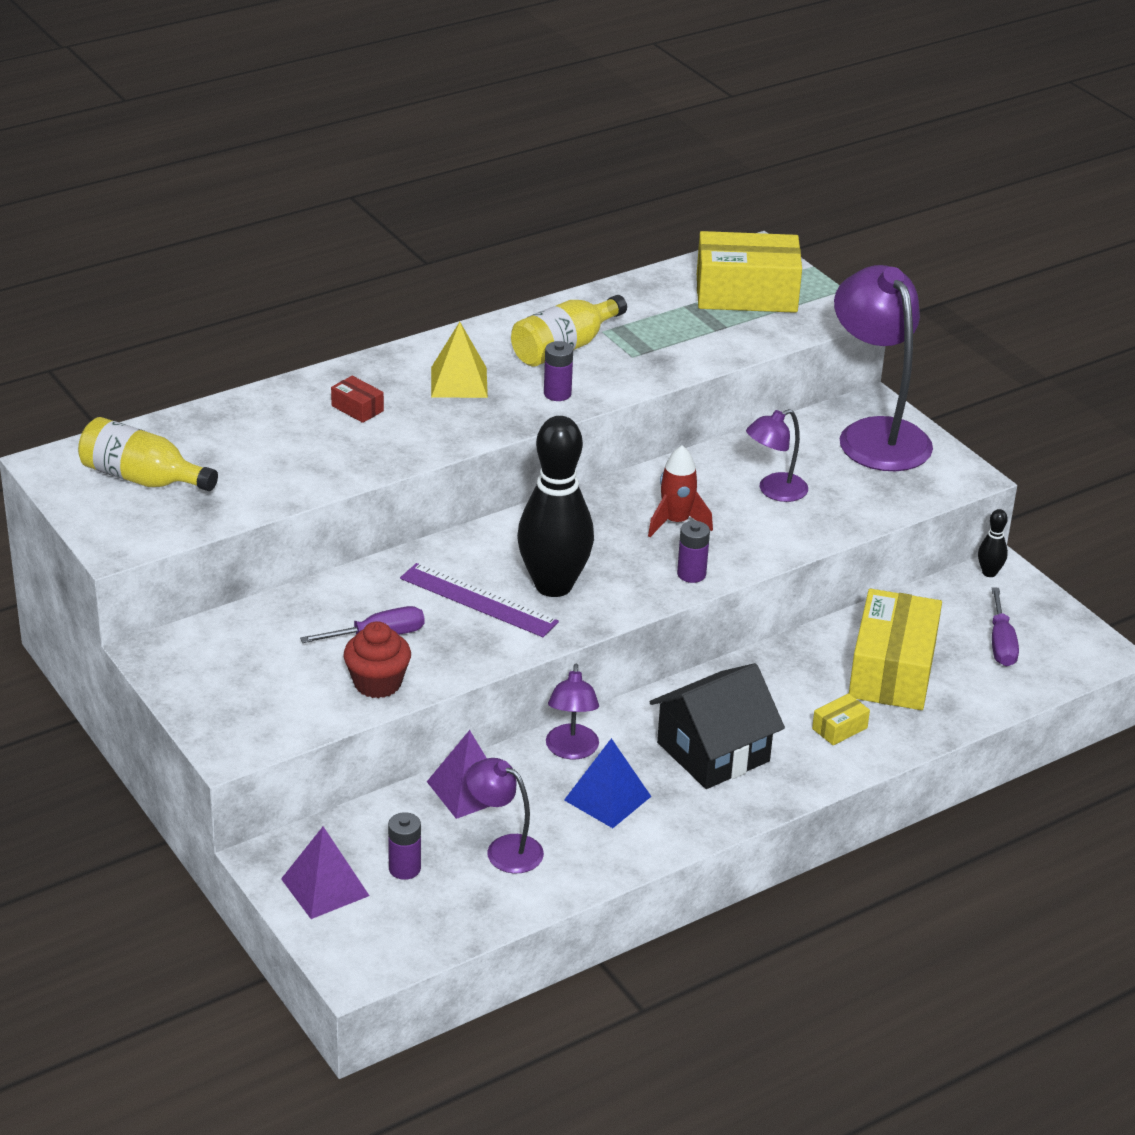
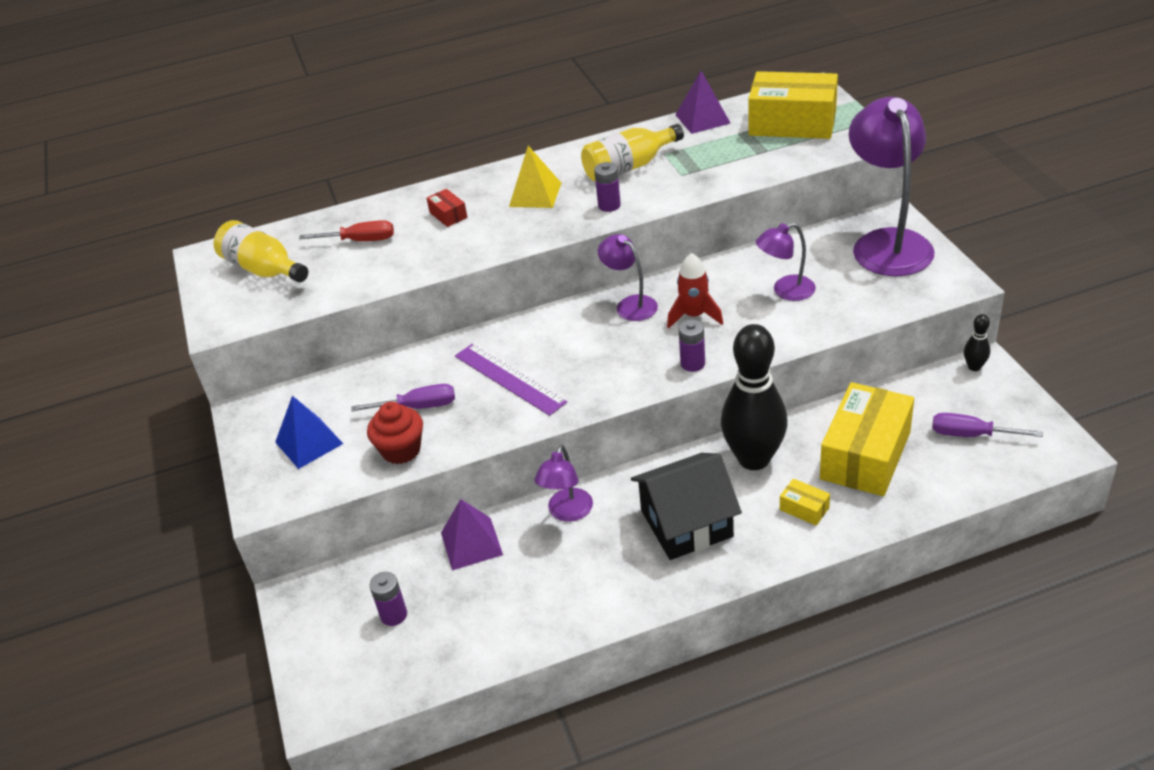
camera: 20 degrees right, 5 degrees up
(255, 441) = (360, 240): none -> red screwdriver
(325, 887) = (324, 626): purple pyramid -> purple pyramid (702, 119)
(504, 849) = (481, 604): purple lamp -> purple lamp (630, 304)
(553, 586) = (574, 369): black bowling pin -> black bowling pin (754, 459)
(607, 798) = (583, 561): blue pyramid -> blue pyramid (309, 443)
(839, 728) = (804, 509): yellow box -> yellow box turned 60 degrees clockwise
(1001, 643) = (971, 435): purple screwdriver -> purple screwdriver turned 90 degrees clockwise

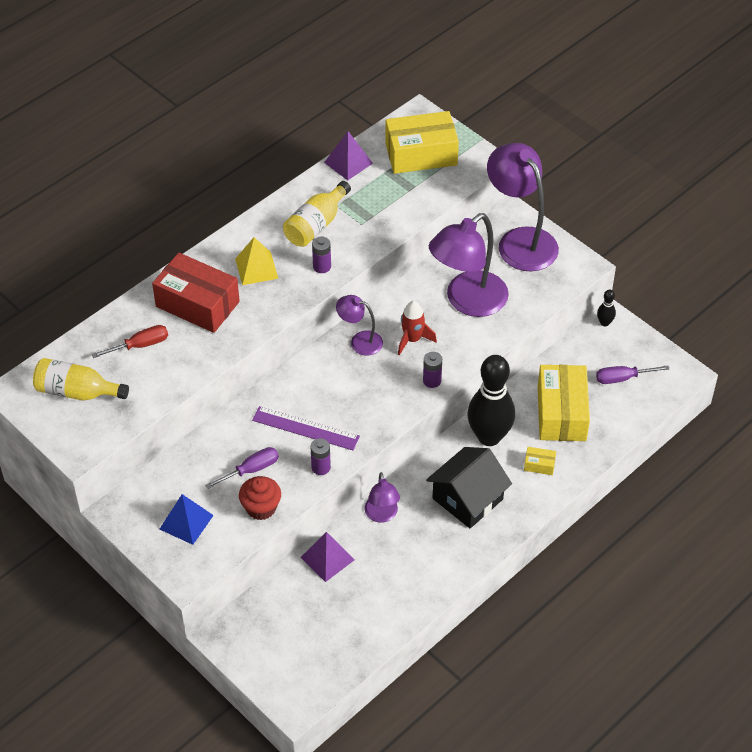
camera: 30 degrees left, 10 degrees up
(394, 615) = (304, 626): purple battery -> purple battery (321, 467)
(448, 215) = (197, 304): red box -> red box, size x2.41
(785, 291) = (467, 301): purple lamp -> purple lamp, size x1.95

